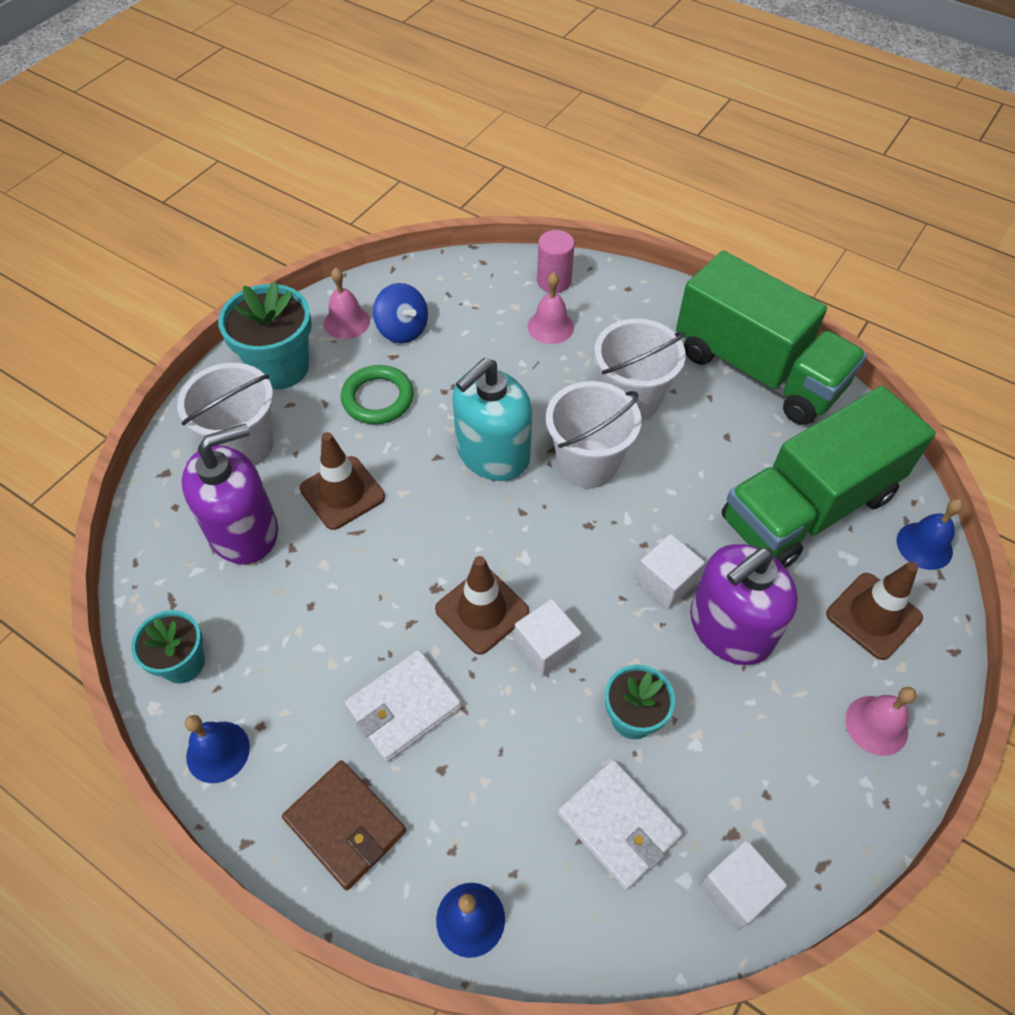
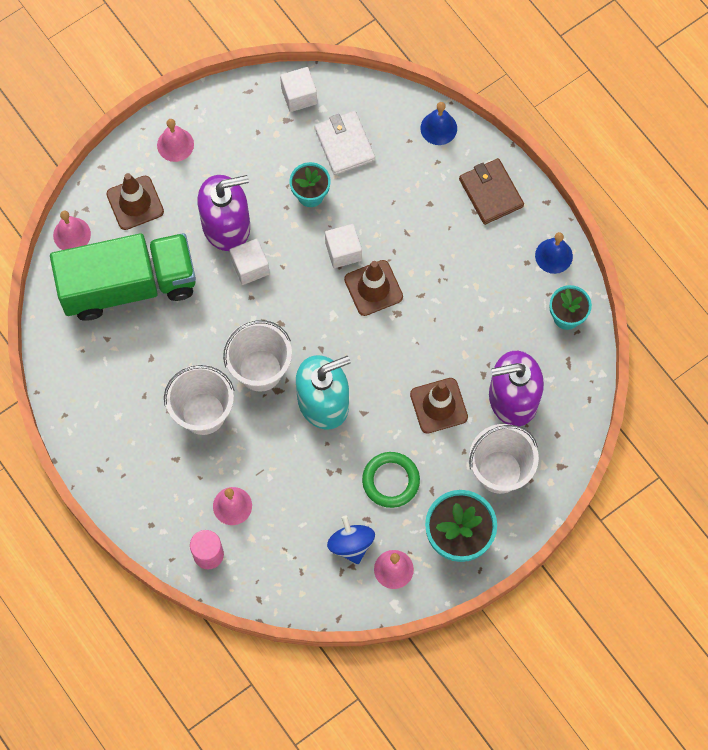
camera: 160 degrees left, 15 degrees up
(403, 706) = (440, 245): white wallet -> none
(757, 370) = (95, 407): green truck -> none
(924, 545) = (72, 234): blue bell -> pink bell

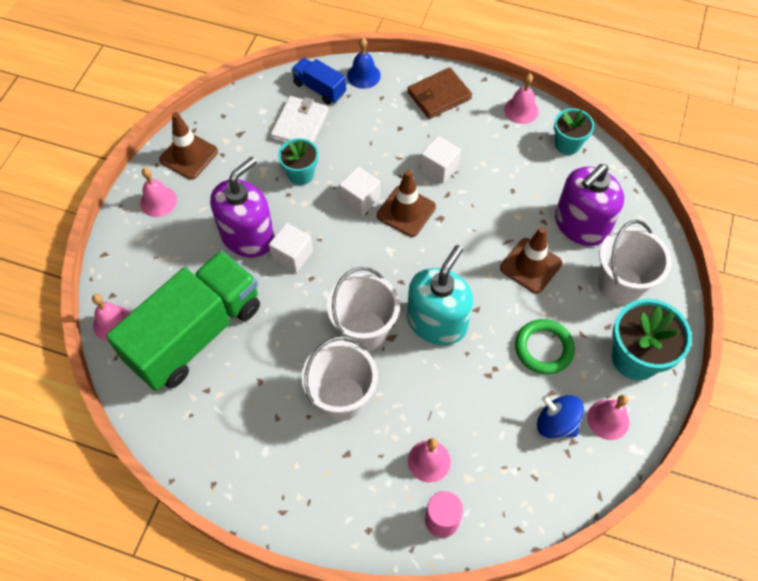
camera: 35 degrees left, 10 degrees down
(135, 203) = (154, 265): brown traffic cone -> brown traffic cone (189, 156)
(299, 96) = (237, 112): white cube -> white cube (439, 168)
(344, 144) = (300, 125): white wallet -> white wallet turned 75 degrees clockwise
(388, 117) = (319, 88): none -> blue truck
(491, 193) = (439, 95): brown wallet -> brown wallet turned 60 degrees counterclockwise
(553, 256) = (521, 110): blue bell -> pink bell

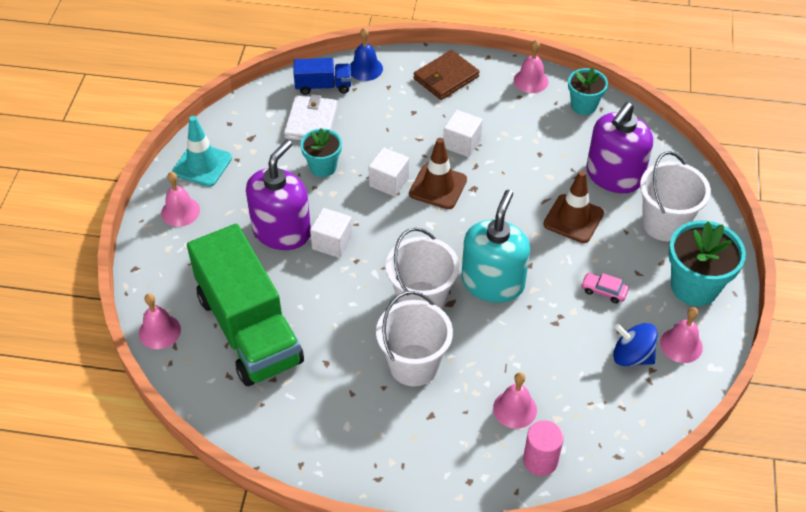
camera: 10 degrees left, 10 degrees down
(189, 156) = (202, 165): brown traffic cone -> turquoise traffic cone
(195, 334) = (249, 328): green truck -> green truck turned 120 degrees clockwise
(319, 88) = (323, 86): blue truck -> blue truck turned 150 degrees clockwise
(543, 348) = (603, 291): green ring -> pink car

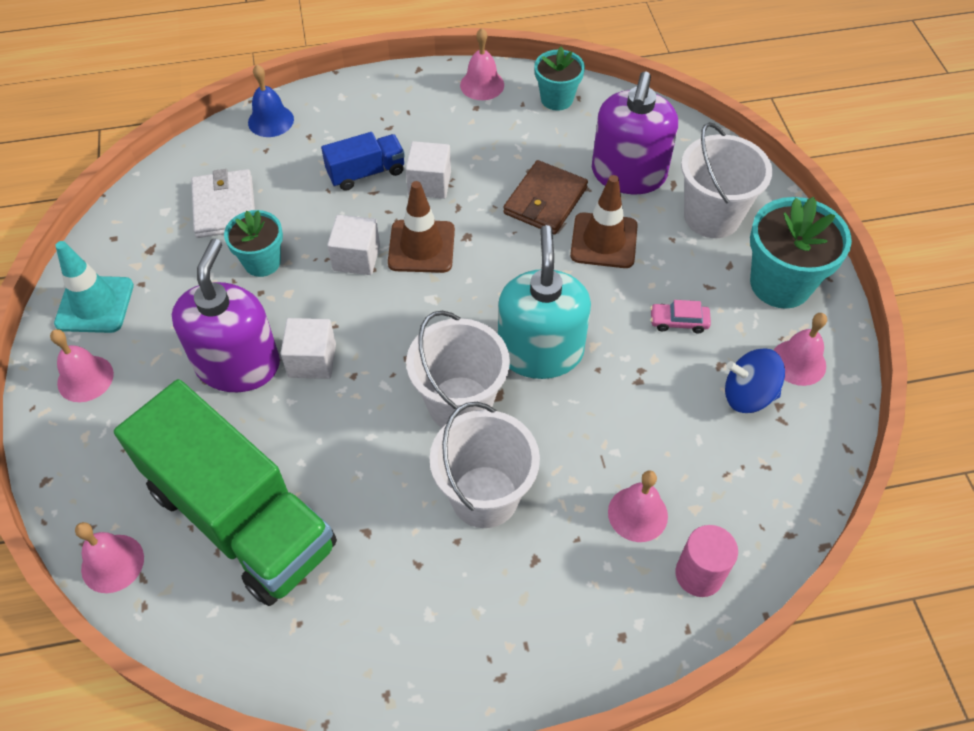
camera: 20 degrees left, 5 degrees up
(323, 86) = (224, 156): blue truck -> blue truck (366, 173)
(446, 77) = (377, 106): brown wallet -> brown wallet (545, 200)

